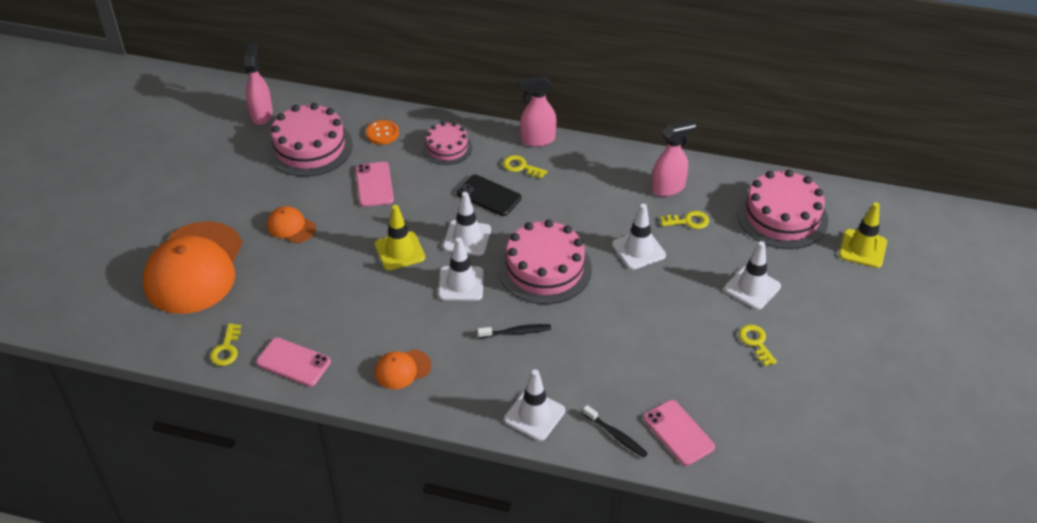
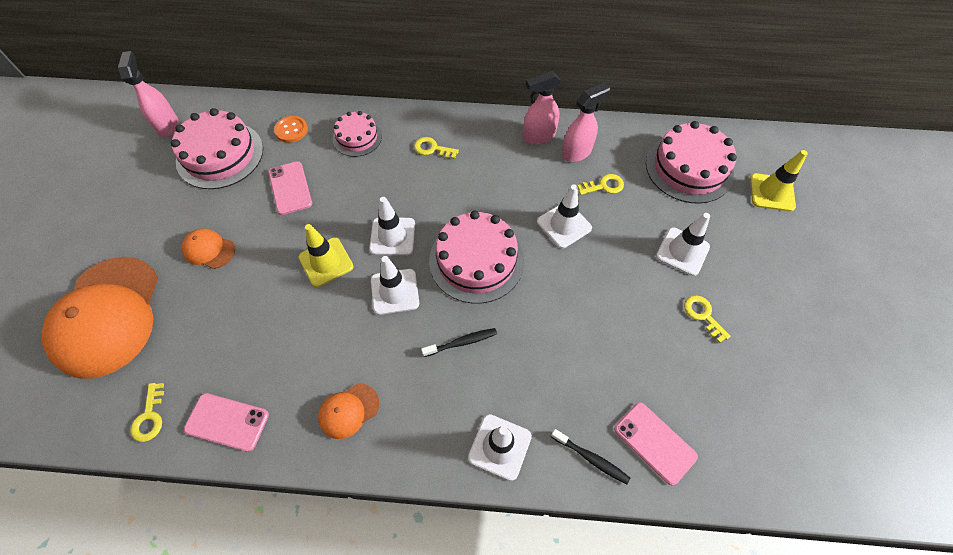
camera: 10 degrees left, 15 degrees up
(489, 195) = (406, 185): black phone -> none
(537, 140) = (443, 117): pink spray bottle -> pink spray bottle (538, 136)

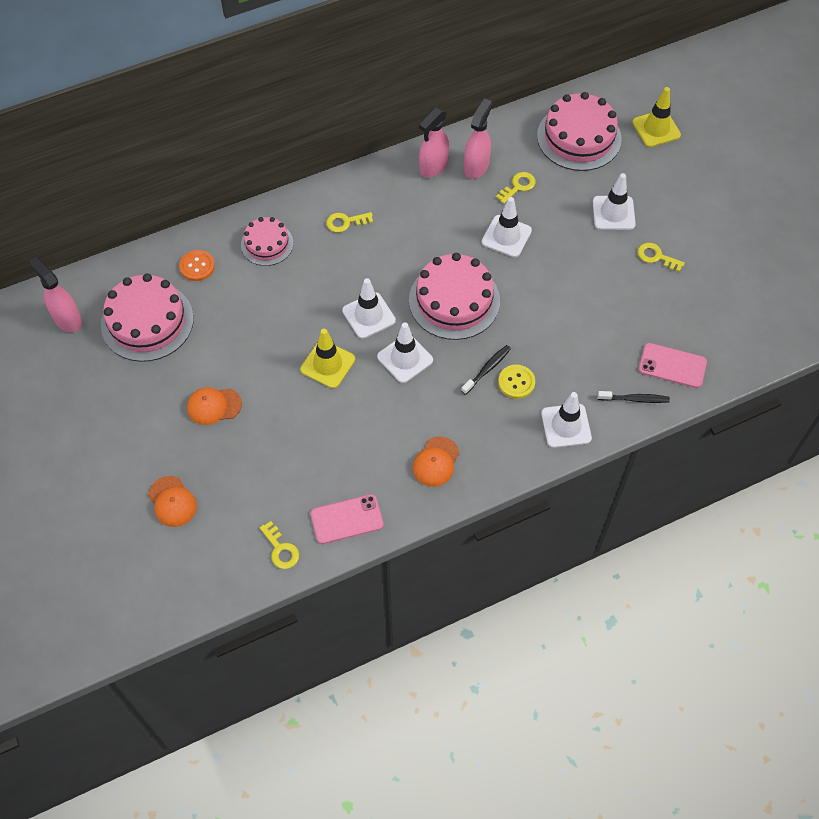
camera: 30 degrees left, 0 degrees up
(107, 316) = (172, 501): orange cap -> orange cap, size x0.44
(290, 188) = (242, 319): pink phone -> none
(480, 371) = (516, 382): none -> yellow button

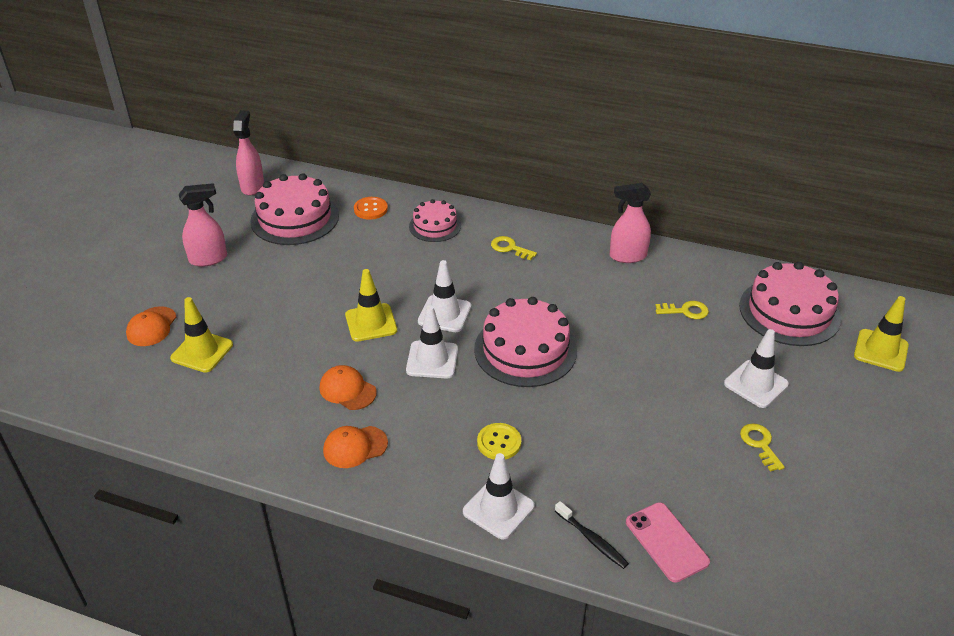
camera: 45 degrees right, 20 degrees down
(214, 406) = (261, 292): orange cap -> orange cap (347, 390)
(239, 487) = (202, 351): none -> yellow traffic cone
(280, 549) = (166, 412): yellow key -> none
(347, 519) = (236, 431): pink phone -> none
(476, 166) = (665, 277): pink spray bottle -> pink spray bottle (208, 259)
(487, 369) = (487, 415): black toothbrush -> none
(506, 236) = (629, 337): white traffic cone -> none

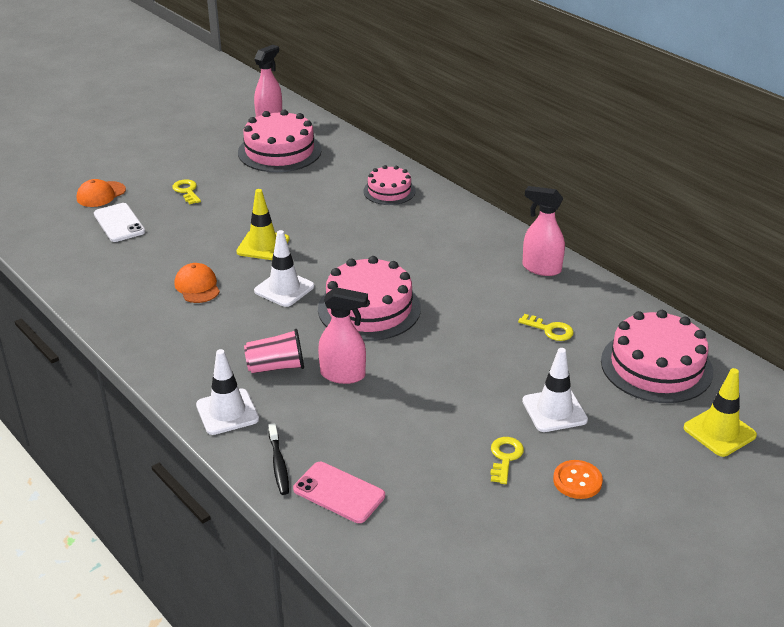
camera: 30 degrees right, 5 degrees down
(202, 351) = (119, 223): yellow traffic cone -> white phone
(208, 259) = (185, 161): pink spray bottle -> pink spray bottle (343, 375)
(355, 447) = (163, 327): orange cap -> none
(370, 209) = (347, 162): orange button -> orange button (577, 481)
(444, 314) = (329, 259): white traffic cone -> none
(499, 442) = (276, 367): yellow button -> pink cup
(509, 248) = (437, 228): yellow key -> yellow key (187, 191)
(666, 542) = (339, 492): pink phone -> pink phone turned 60 degrees counterclockwise

